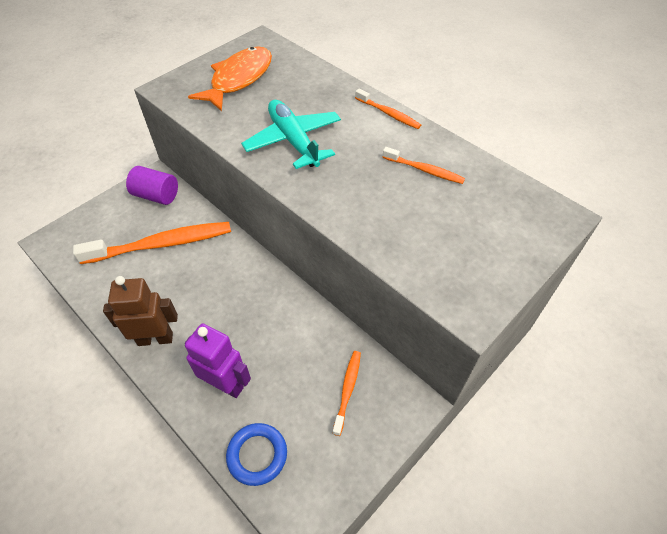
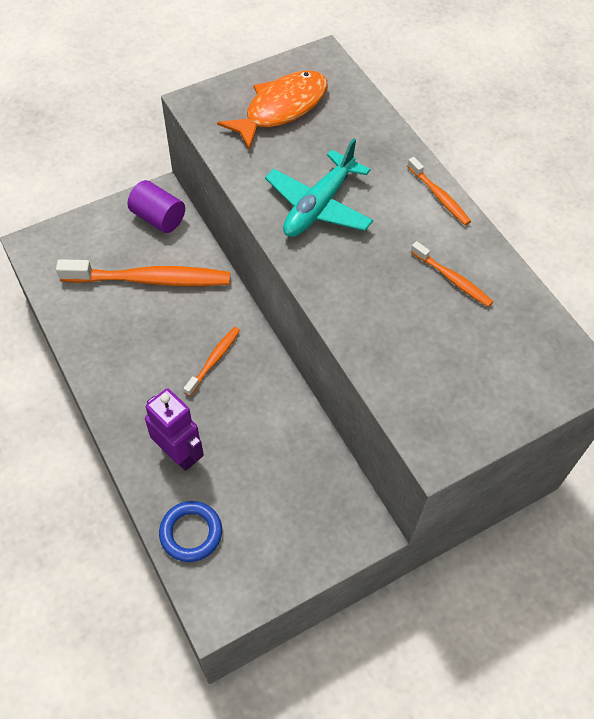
camera: 15 degrees right, 5 degrees up
(155, 338) = (119, 385): brown robot -> none
(293, 141) = (318, 206): turquoise plane -> turquoise plane turned 135 degrees counterclockwise
(347, 390) = (302, 496): orange toothbrush -> orange toothbrush (213, 360)

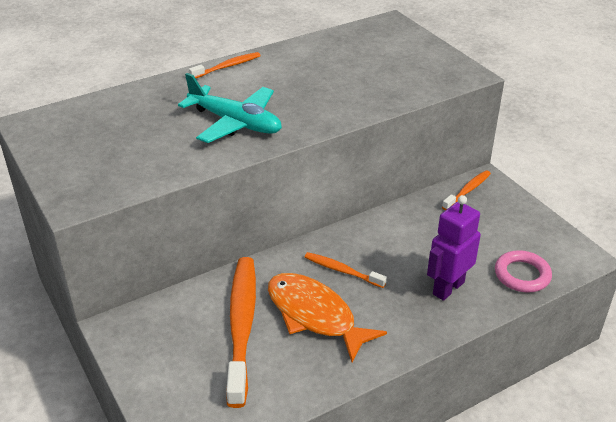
camera: 90 degrees left, 20 degrees down
(158, 218) = (151, 327): purple cylinder -> none
(191, 533) = (522, 275): blue ring -> pink ring
(281, 109) = (100, 145): orange fish -> orange fish (314, 315)
(452, 279) = (314, 64): orange toothbrush -> orange toothbrush (467, 191)

